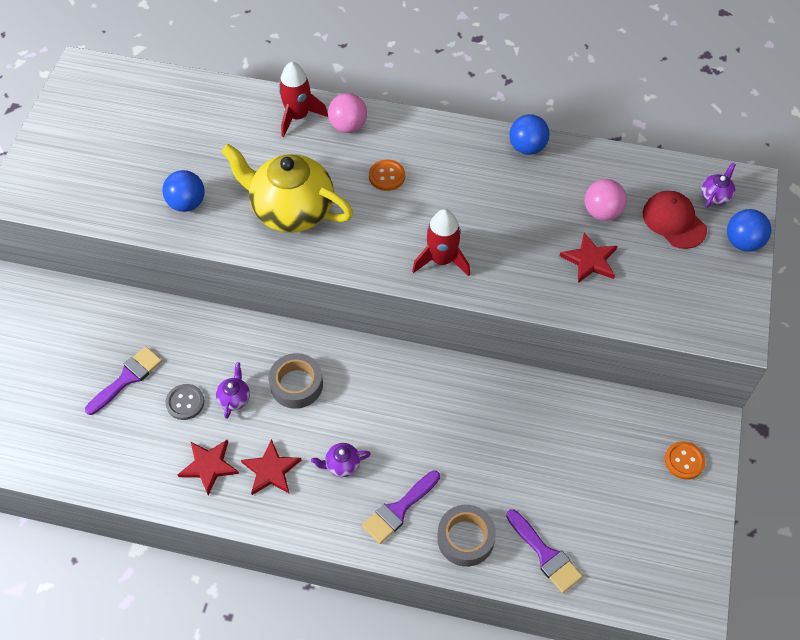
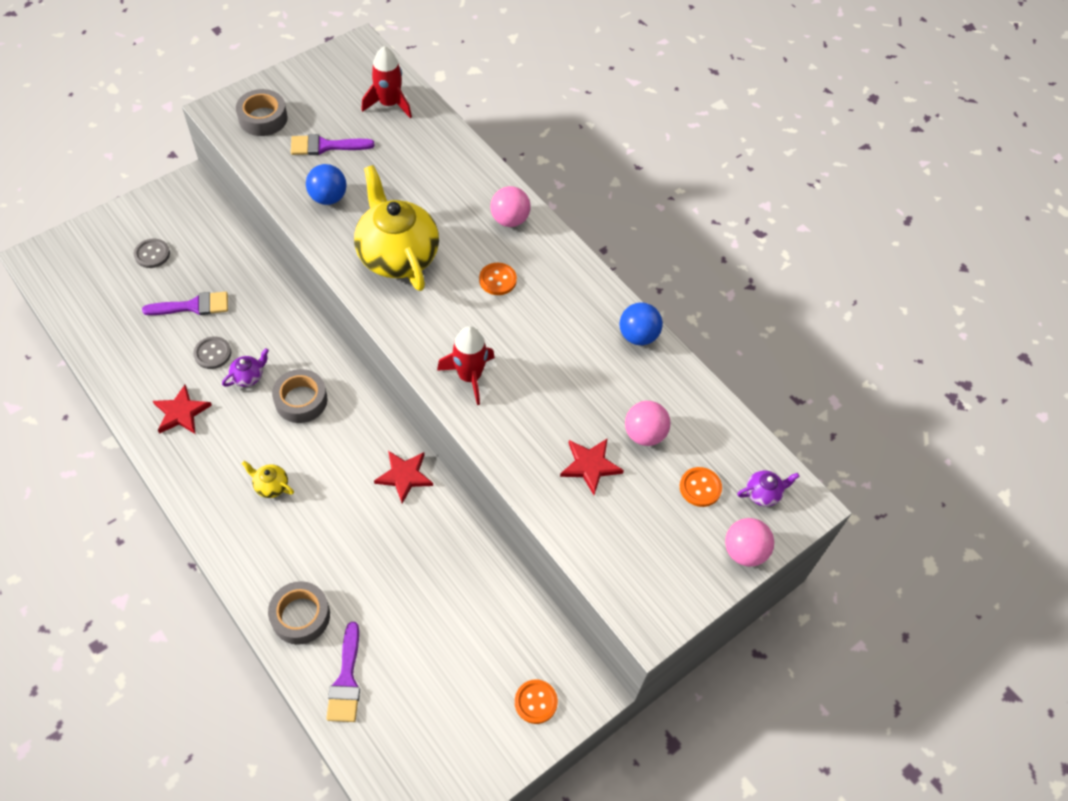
camera: 35 degrees right, 0 degrees up
(44, 363) = (152, 254): none -> grey button
(60, 177) = (263, 118): none -> grey tape
(271, 470) = (219, 450): red star -> red star (404, 476)
(298, 116) = (479, 186): red rocket -> red rocket (389, 104)
(342, 465) = (271, 486): purple teapot -> yellow teapot
(398, 509) = (276, 553): purple brush -> purple brush (325, 146)
(674, 221) = (700, 487): red cap -> orange button
(743, 242) = (744, 551): blue ball -> pink ball

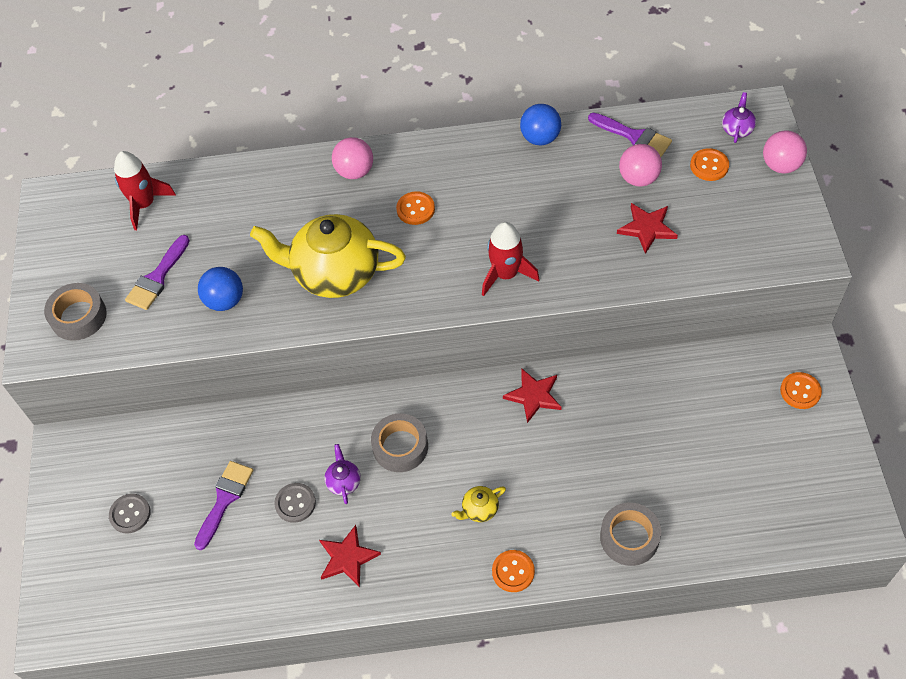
camera: 50 degrees left, 0 degrees up
(224, 538) = (513, 571): none -> orange button
(346, 680) = (710, 525): purple brush -> purple brush (634, 136)

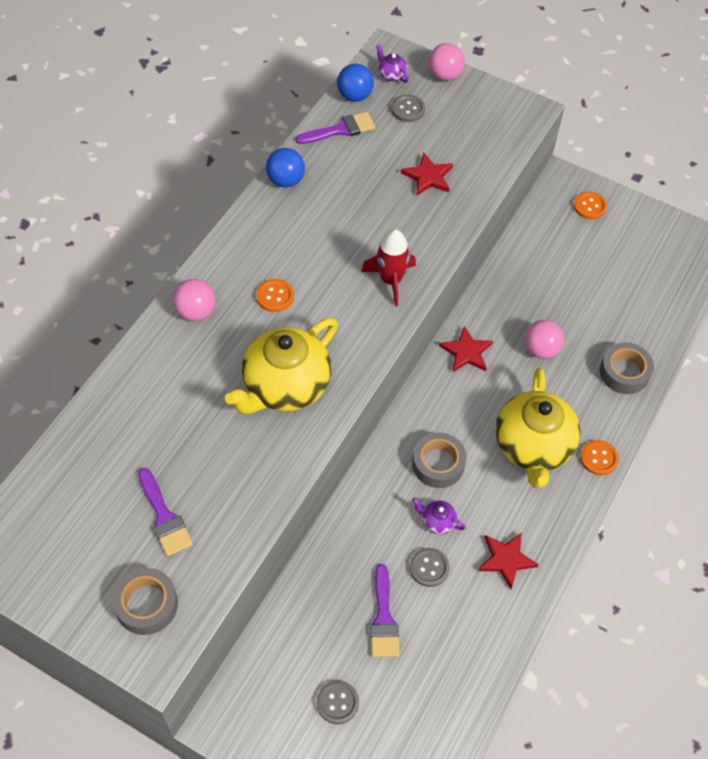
camera: 60 degrees left, 0 degrees up
(144, 204) = (71, 482): red rocket -> none
(224, 499) = (383, 618): purple brush -> purple brush turned 150 degrees counterclockwise
(225, 300) = (238, 480): blue ball -> blue ball (355, 96)
(479, 509) = (533, 447): yellow teapot -> yellow teapot, size x2.50
(638, 178) = (380, 152): pink ball -> pink ball (541, 349)
(709, 166) = (408, 109): orange button -> grey button

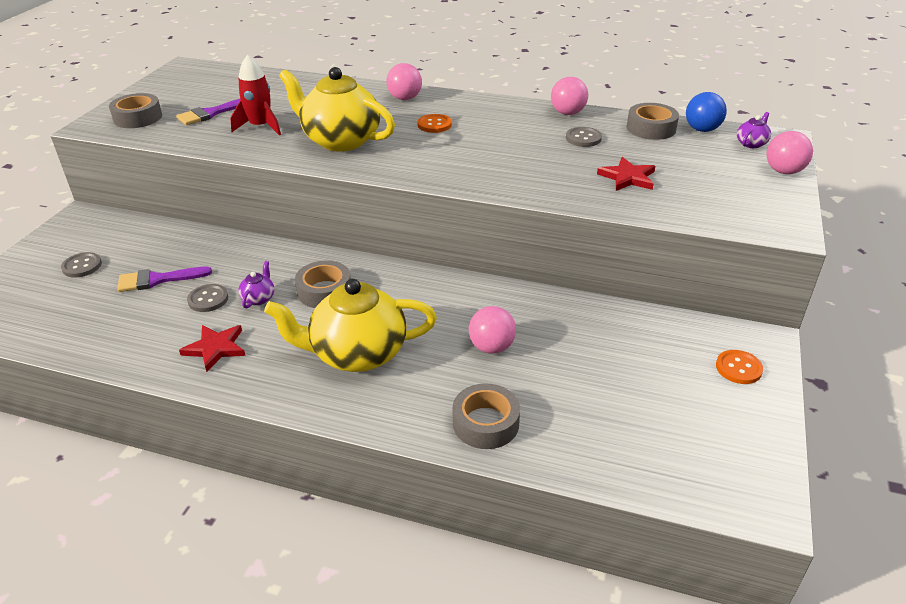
camera: 80 degrees right, 20 degrees down
(286, 180) = (567, 113): blue ball -> pink ball
(340, 130) = (651, 128): purple brush -> grey tape
(391, 280) = (479, 173): red rocket -> red rocket (260, 127)
(408, 109) = (711, 157): grey button -> grey button (583, 138)
(466, 352) = (466, 294): red star -> none
(598, 458) = (351, 409): orange button -> none

